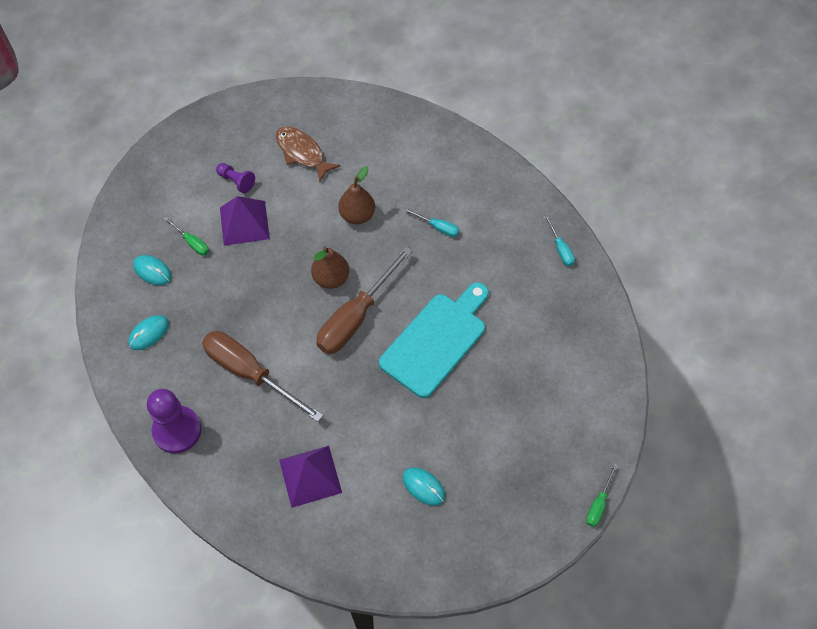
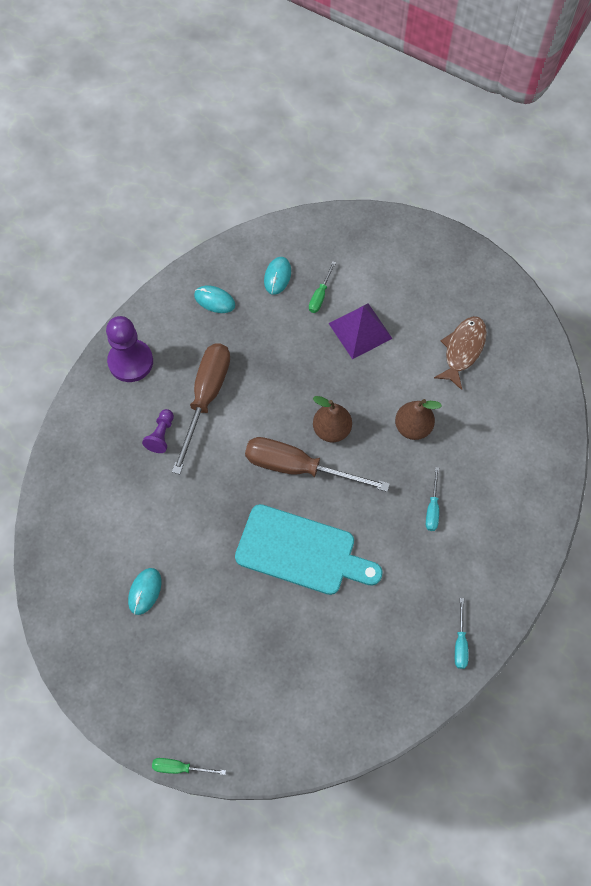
camera: 70 degrees right, 5 degrees up
(236, 181) = (403, 305): purple pawn -> purple pawn (161, 435)
(310, 476) = (123, 487): purple pyramid -> none
(560, 249) = (460, 643): turquoise screwdriver -> turquoise screwdriver turned 45 degrees counterclockwise

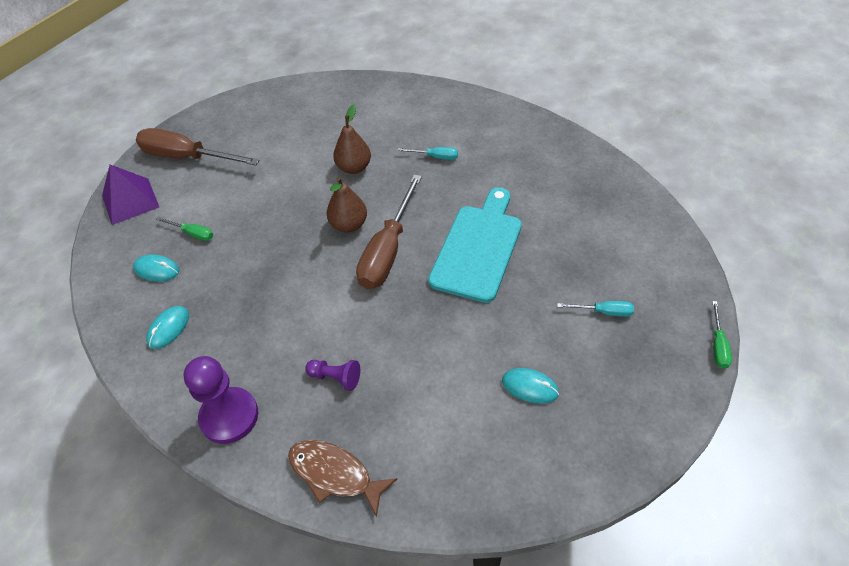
camera: 85 degrees left, 15 degrees down
(206, 398) = (295, 333): brown screwdriver -> brown screwdriver (187, 157)
(360, 330) = (242, 203): purple pyramid -> purple pyramid (130, 201)
(460, 643) = (557, 143): turquoise screwdriver -> turquoise screwdriver (603, 312)
(463, 350) = (281, 134): brown fish -> brown fish (335, 474)

